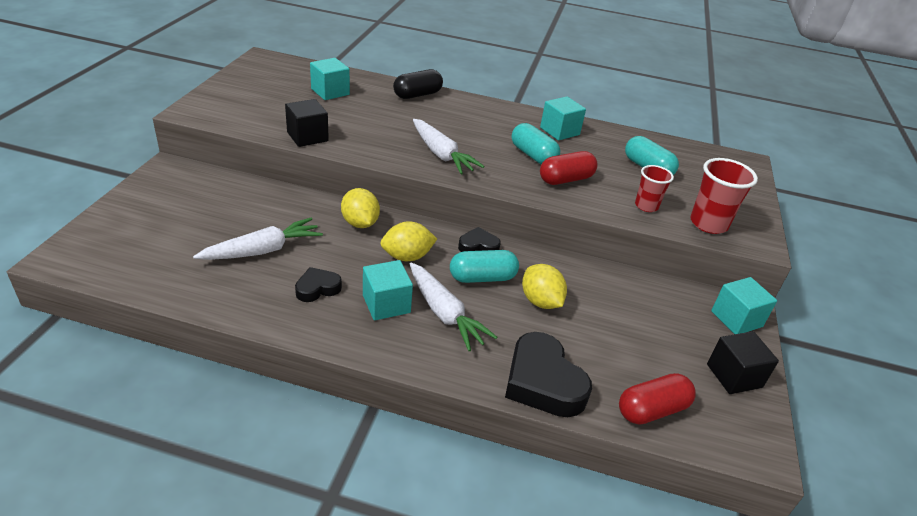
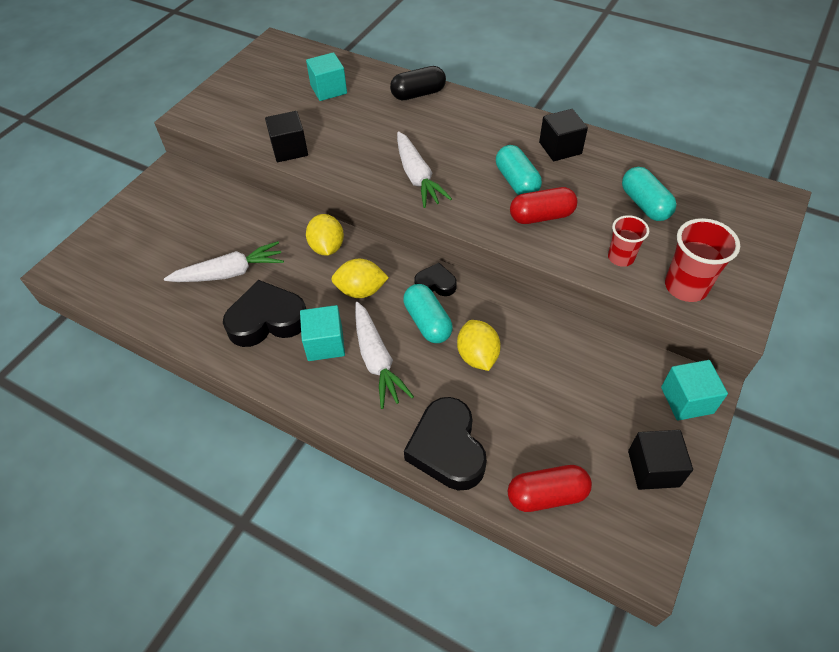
camera: 20 degrees right, 15 degrees up
(317, 288) = (267, 320): black heart -> black heart, size x1.85
(482, 278) = (427, 322): turquoise capsule -> turquoise capsule turned 60 degrees clockwise
(559, 131) = (560, 148): turquoise cube -> black cube

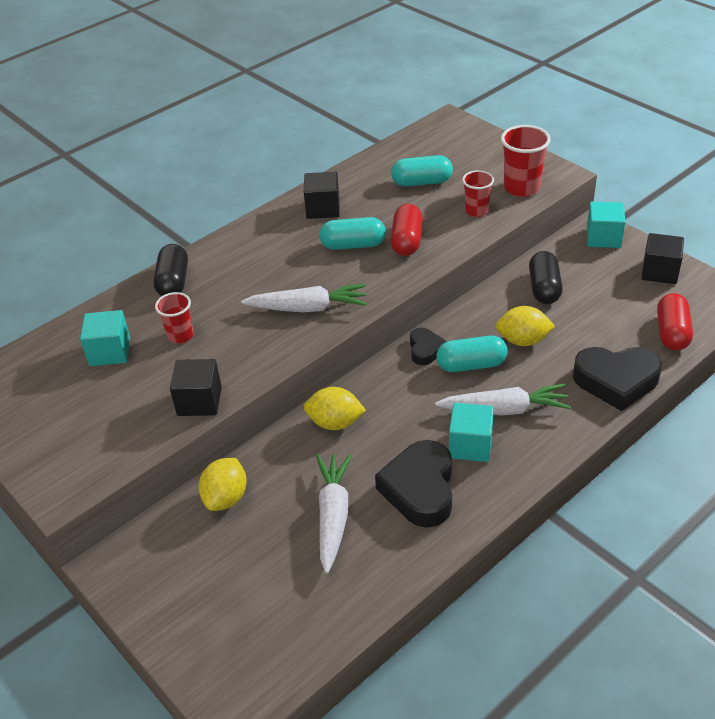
camera: 70 degrees left, 10 degrees down
(357, 117) = (180, 335): none -> red cup
(361, 291) = (410, 406): yellow lemon -> yellow lemon (226, 498)
(435, 284) = (425, 349): black heart -> black heart turned 150 degrees clockwise
(567, 359) = (544, 288): none -> black capsule

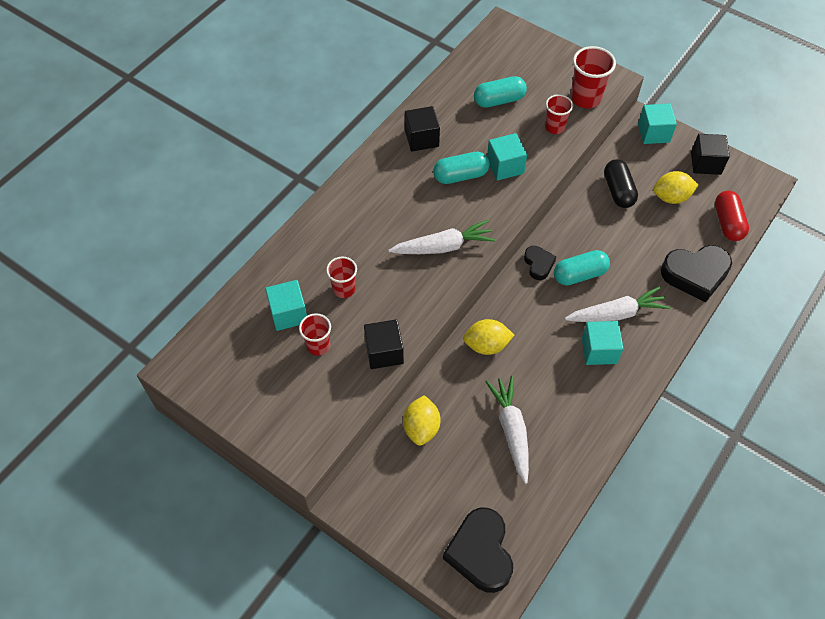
camera: 15 degrees left, 15 degrees up
(128, 386) = (318, 346): none -> red cup
(173, 282) = (317, 233): black capsule -> none
(407, 241) = (505, 166): red capsule -> turquoise cube
(420, 489) = (571, 396): black heart -> black heart (480, 553)
(523, 340) = (614, 245): yellow lemon -> yellow lemon (671, 197)

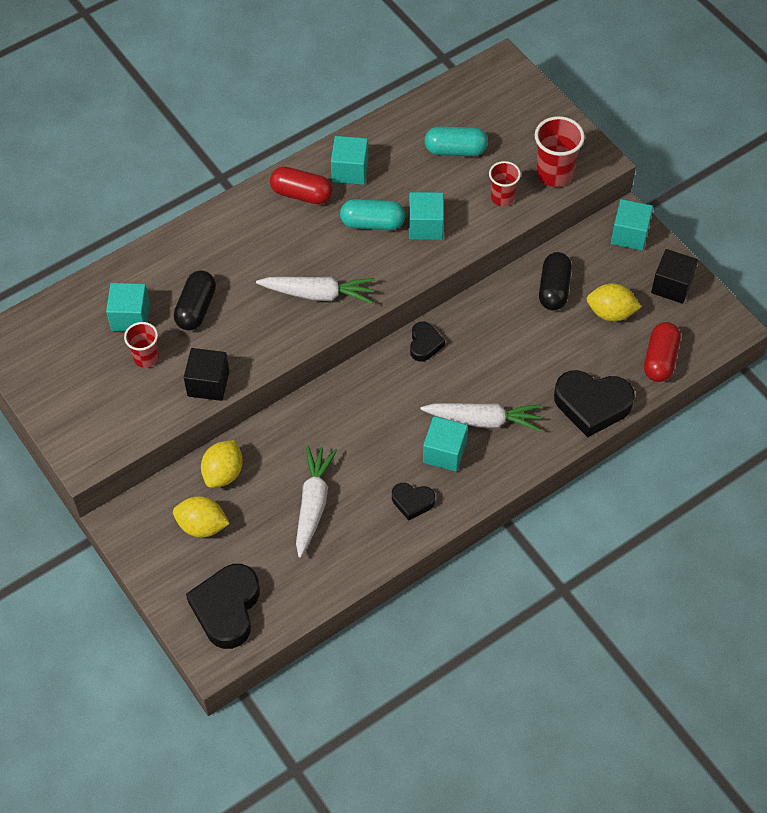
camera: 20 degrees right, 0 degrees up
(344, 289) = (196, 308): red cup -> black capsule
(390, 168) = (301, 194): none -> red capsule
(421, 138) = (350, 171): black cube -> turquoise cube
(486, 345) = (328, 412): yellow lemon -> yellow lemon (202, 526)
(579, 274) = (464, 368): turquoise capsule -> none
(593, 401) = (412, 502): none -> black heart

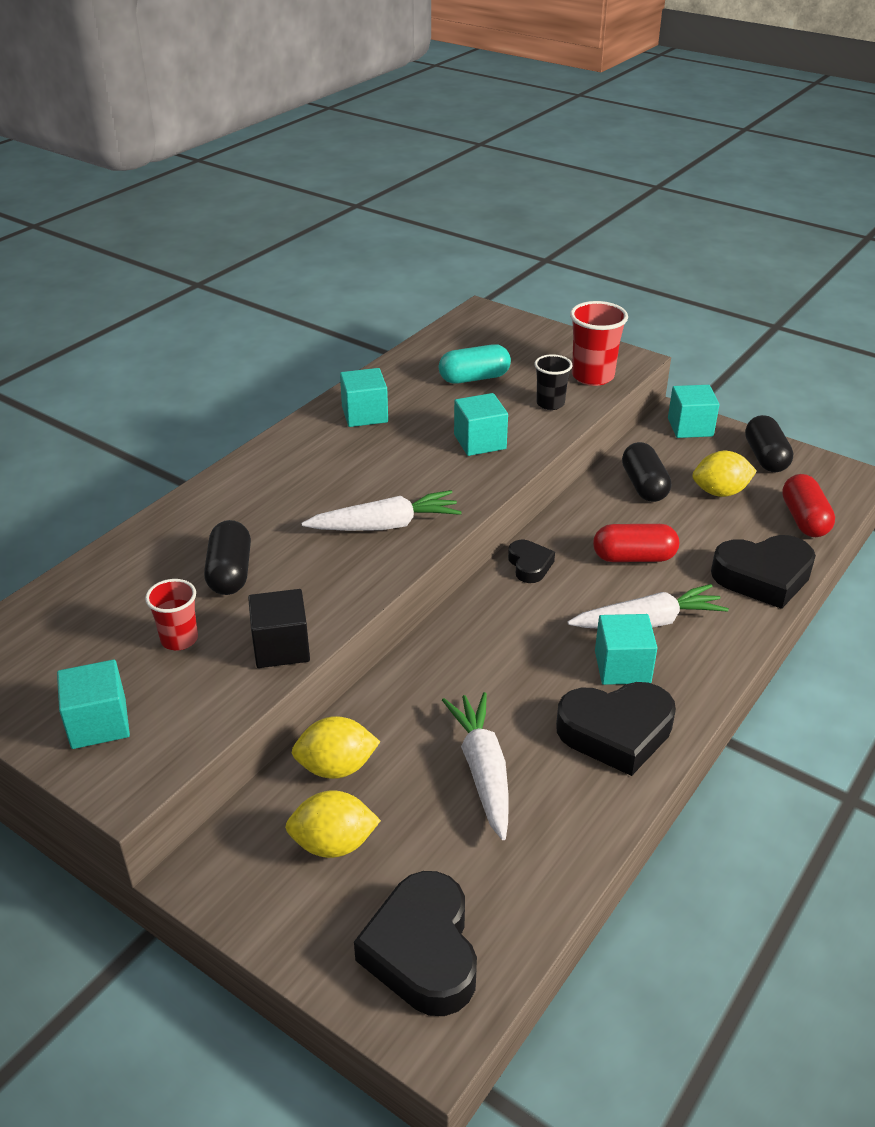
camera: 20 degrees left, 20 degrees down
(130, 317) = (141, 601): turquoise cube -> turquoise cube (99, 723)
(223, 473) = (336, 767): yellow lemon -> yellow lemon turned 75 degrees clockwise
(301, 194) = (317, 443): red capsule -> red capsule (633, 557)
(372, 223) = (416, 451): turquoise capsule -> none
(412, 502) = (616, 732): black heart -> black heart, size x1.85
(502, 197) = (550, 403): red cup -> black cup
(672, 286) = (765, 457): black cube -> black capsule

